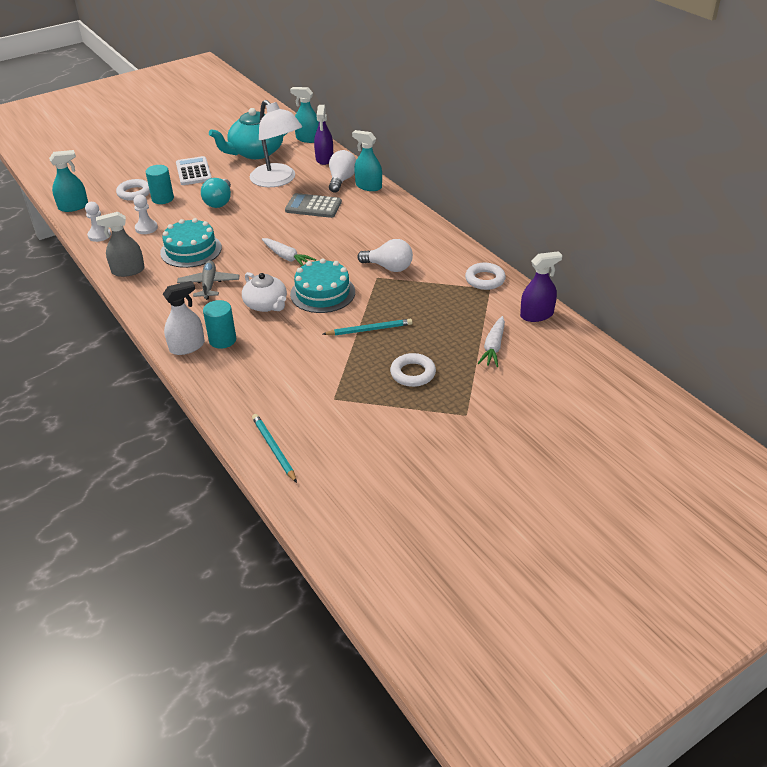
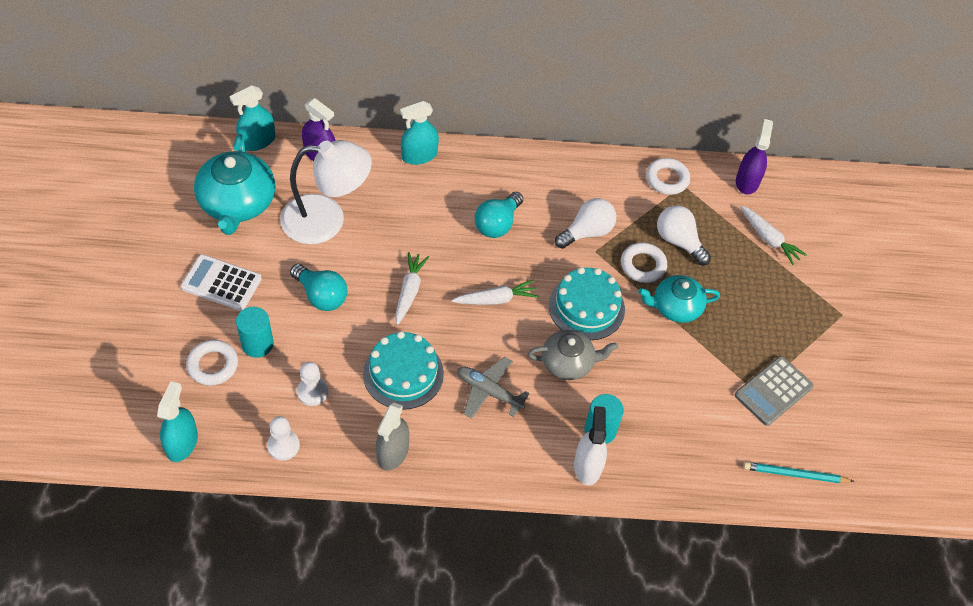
camera: 60 degrees left, 15 degrees up
(257, 226) = (409, 291): none -> white carrot
(266, 305) = (568, 363): white teapot -> grey teapot
(313, 206) = (415, 222): grey calculator -> grey calculator (773, 391)
(341, 180) = (384, 169): white light bulb -> white light bulb (678, 241)
(350, 233) = (497, 224): none -> turquoise light bulb
(369, 329) = (675, 307): turquoise pencil -> turquoise teapot
(413, 373) = (763, 315): white ring -> white ring (643, 265)

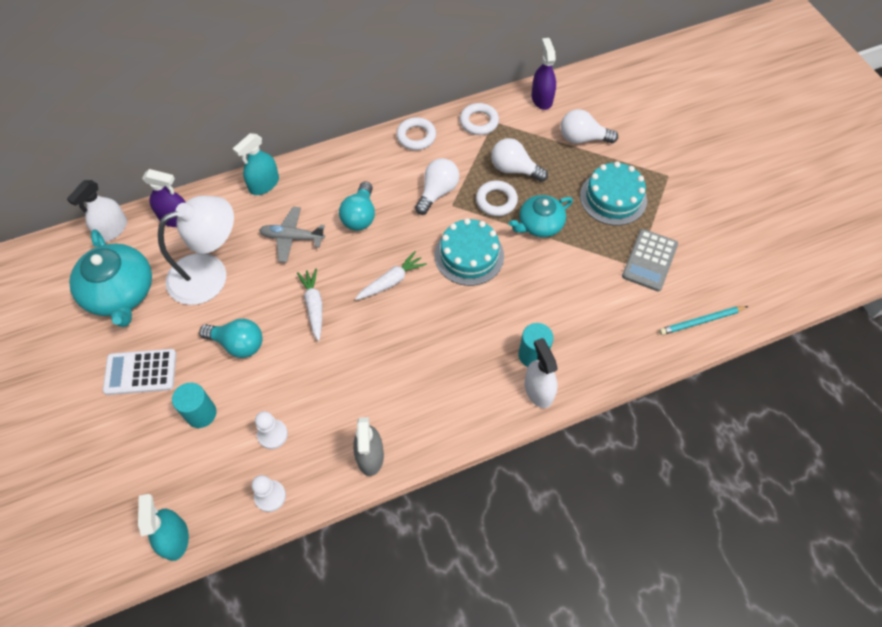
camera: 20 degrees left, 5 degrees up
(213, 365) = (169, 452): white ring -> white ring (416, 136)
(257, 141) = (112, 229): turquoise spray bottle -> white spray bottle
(403, 373) = (344, 381): turquoise cake -> turquoise cake (613, 198)
(489, 392) = (425, 364): grey plane -> grey plane (292, 238)
(568, 363) = (478, 309): grey teapot -> none
(769, 239) = (582, 138): white carrot -> white light bulb

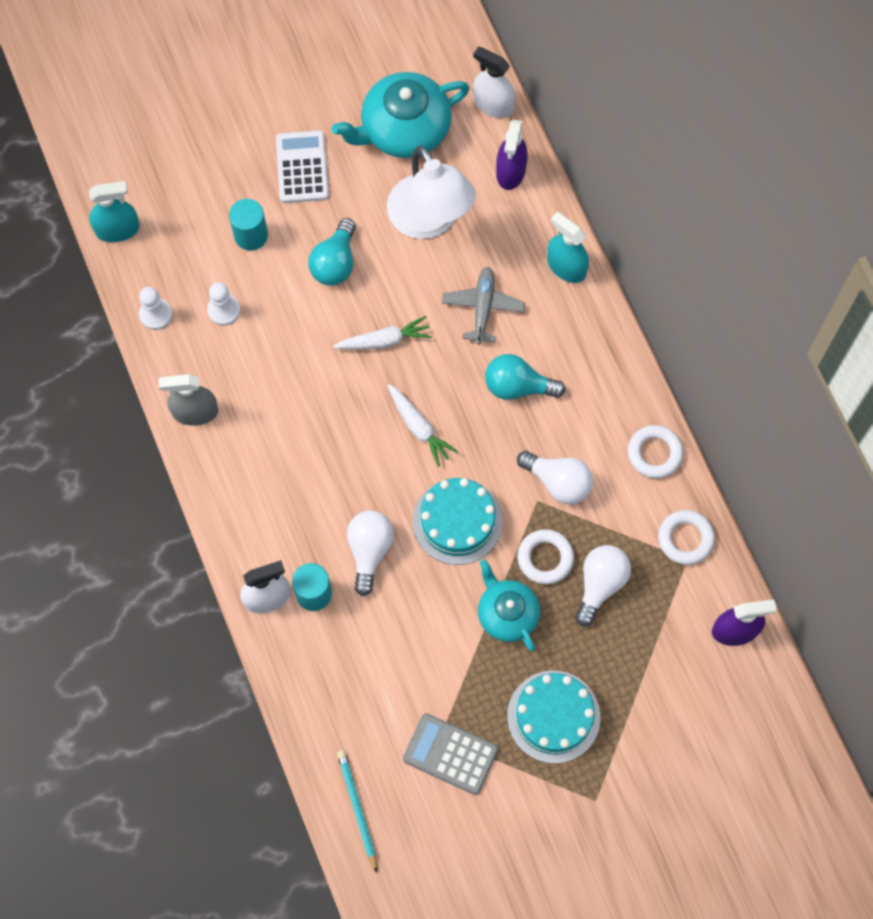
camera: 90 degrees right, 10 degrees up
(582, 138) = (660, 683): white light bulb -> white light bulb (369, 551)

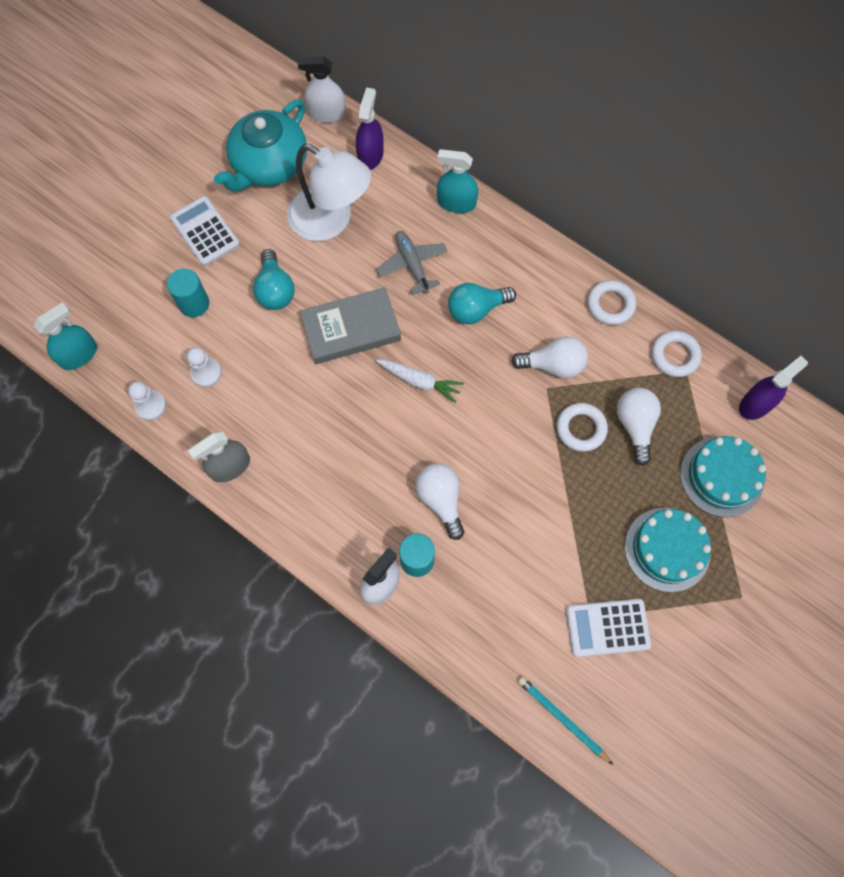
camera: 30 degrees left, 0 degrees up
(384, 340) = (351, 329): white carrot -> grey book
(450, 754) = (607, 627): grey calculator -> white calculator
(457, 521) = (495, 438): turquoise cake -> turquoise cake (721, 476)
(507, 613) = (579, 488): turquoise teapot -> none
(510, 171) = (370, 155): purple spray bottle -> purple spray bottle turned 150 degrees counterclockwise

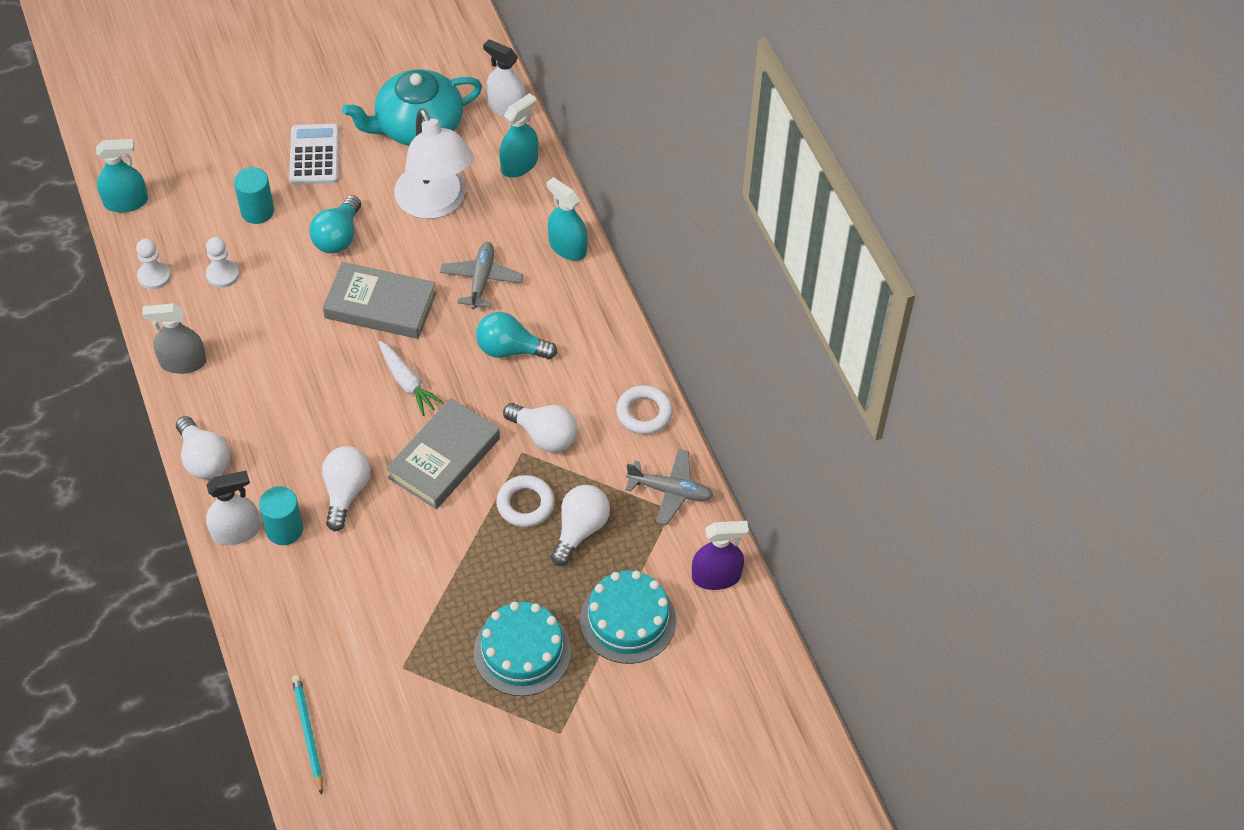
camera: 30 degrees right, 15 degrees down
(309, 539) = (204, 459): none -> white light bulb
(370, 155) = (519, 164): purple spray bottle -> turquoise spray bottle
(493, 427) = (444, 458): none -> grey book
(607, 627) = (411, 684): white calculator -> none
(674, 356) = (670, 491): white ring -> grey plane

